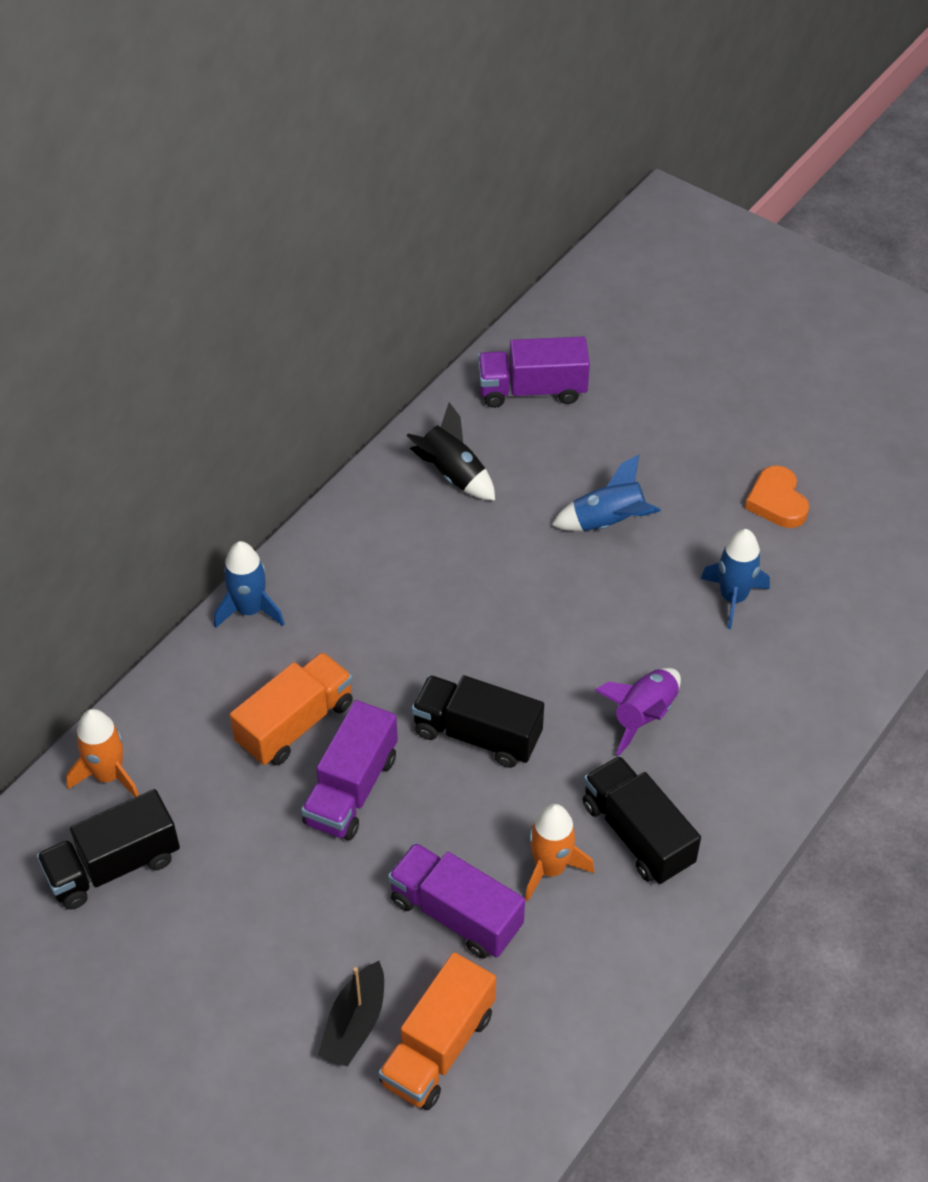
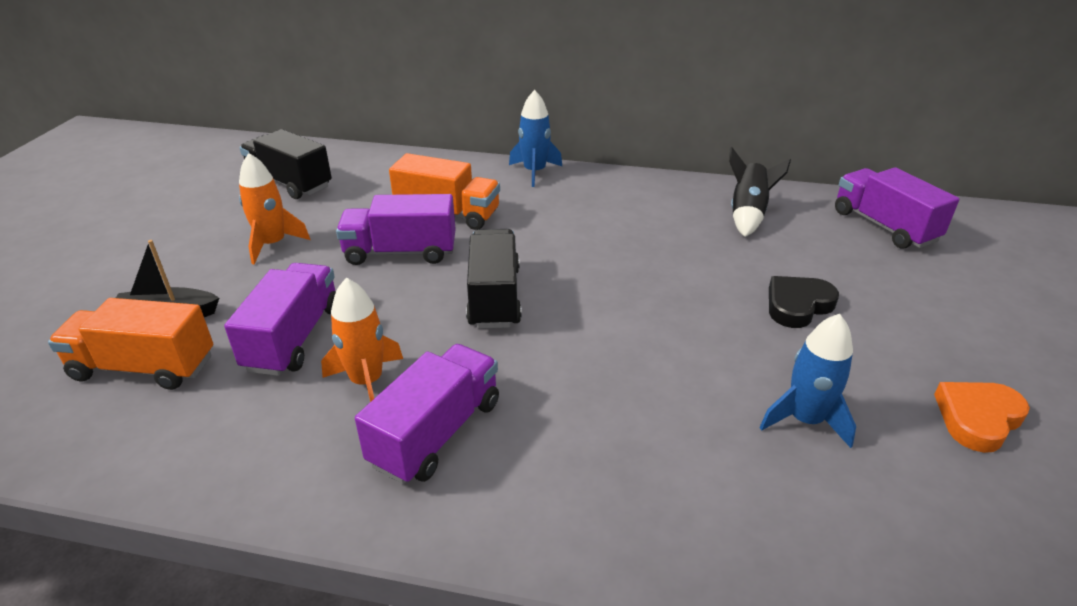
camera: 65 degrees right, 15 degrees down
(108, 775) = (363, 163): orange rocket -> orange rocket (273, 244)
(608, 523) = (797, 305): blue rocket -> black heart
(637, 834) = (436, 433): black truck -> purple truck
(644, 715) = (590, 394): purple rocket -> none

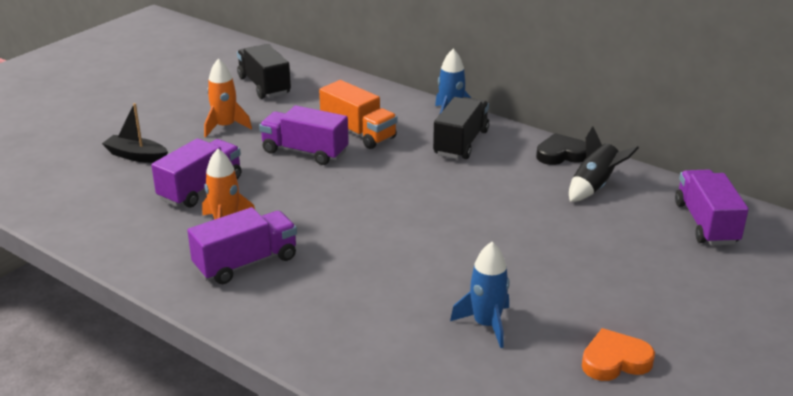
camera: 25 degrees right, 5 degrees down
(144, 367) = (108, 183): orange truck -> none
(494, 297) = (344, 196): black truck -> black truck (461, 143)
(797, 305) = (561, 258): black heart -> black heart (561, 154)

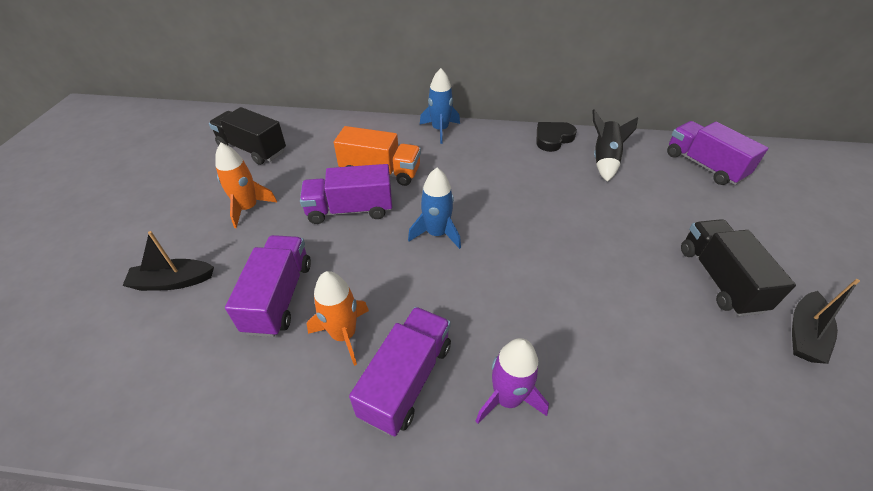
camera: 30 degrees left, 15 degrees up
(307, 298) = (507, 398): none -> purple rocket
(461, 143) = (472, 153): black truck -> black truck (719, 279)
(486, 324) = (681, 345): blue rocket -> blue rocket (436, 233)
(615, 361) = (804, 334): orange heart -> black boat

